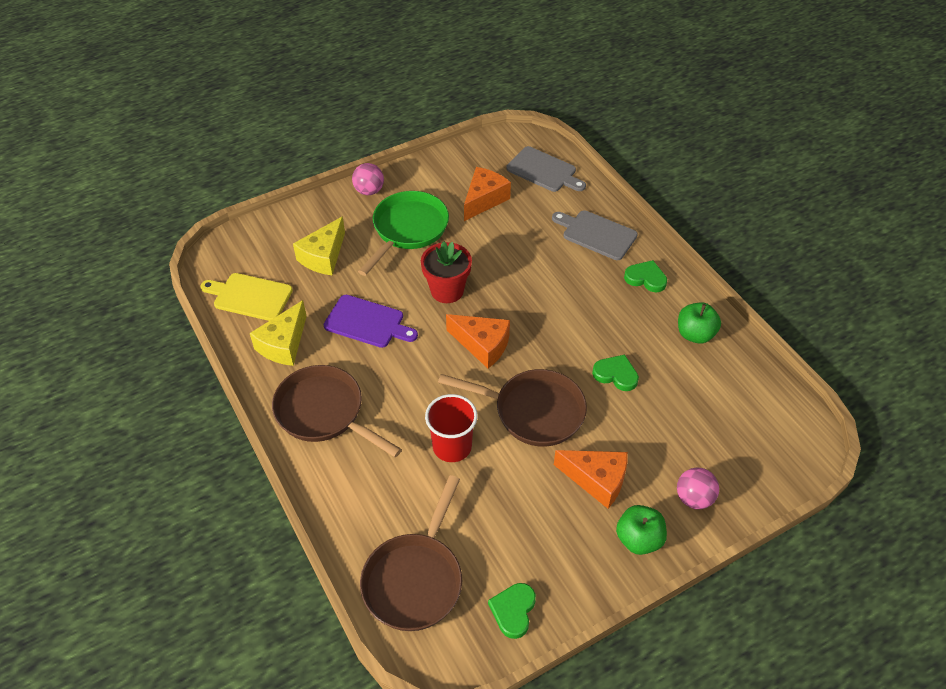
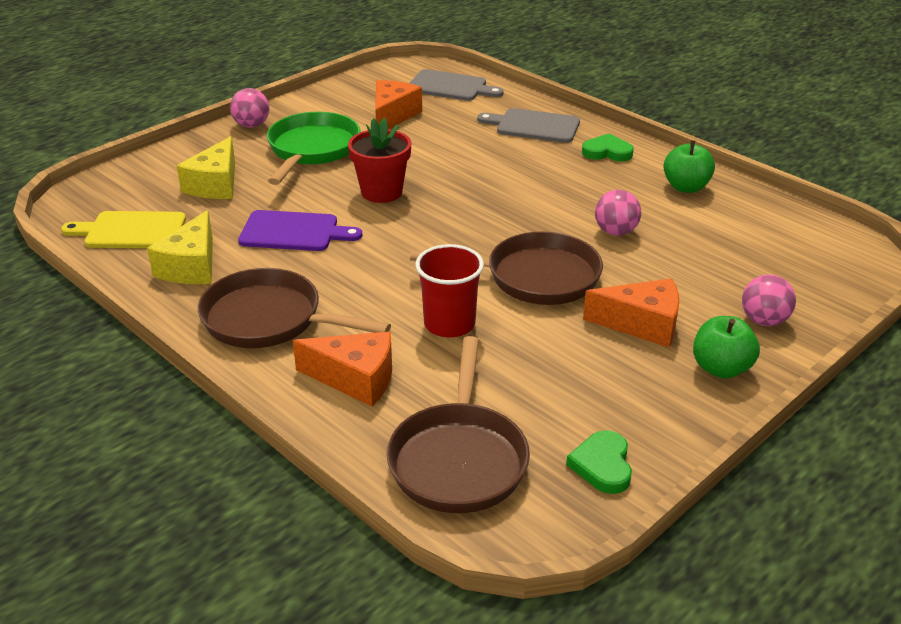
camera: 15 degrees left, 15 degrees down
(482, 345) = (446, 230): orange cheese -> orange cheese (355, 379)
(616, 374) = (615, 232): green heart -> pink ball

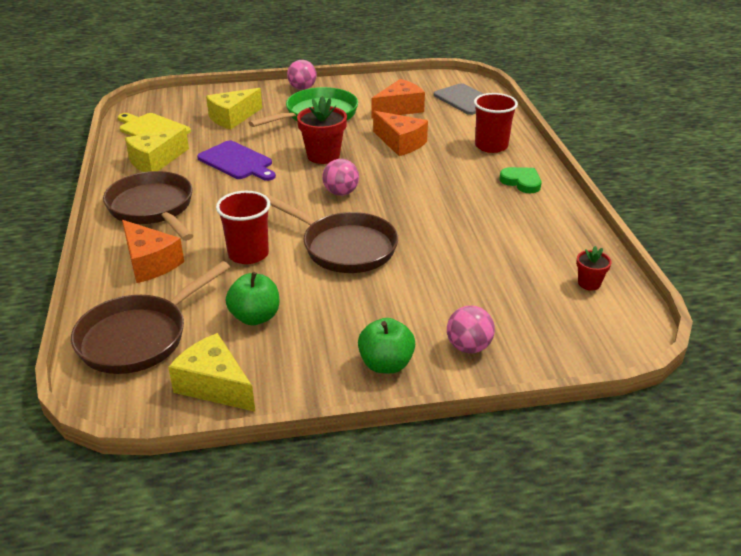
camera: 35 degrees right, 0 degrees up
(534, 126) = (491, 146): grey cutting board -> red cup
(602, 465) = (214, 385): green heart -> yellow cheese
(615, 232) = (446, 239): pink ball -> pink ball (341, 193)
(642, 324) = (373, 309): orange cheese -> orange cheese (400, 143)
(686, 187) = (549, 228): green apple -> green apple (255, 317)
(779, 224) = (589, 283): none -> red flower pot

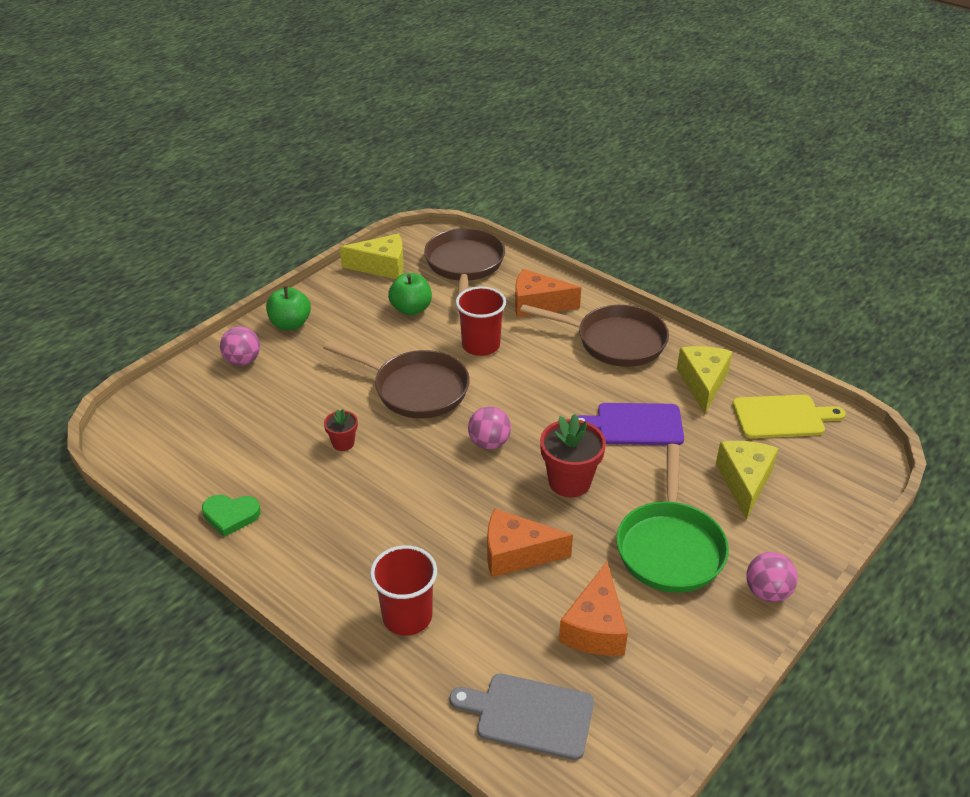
camera: 140 degrees right, 5 degrees up
(344, 247) = (415, 389): brown pan -> brown pan turned 150 degrees counterclockwise
(521, 182) = (322, 566): green heart -> green heart (231, 515)
(589, 283) = (177, 462): red flower pot -> red flower pot (343, 443)

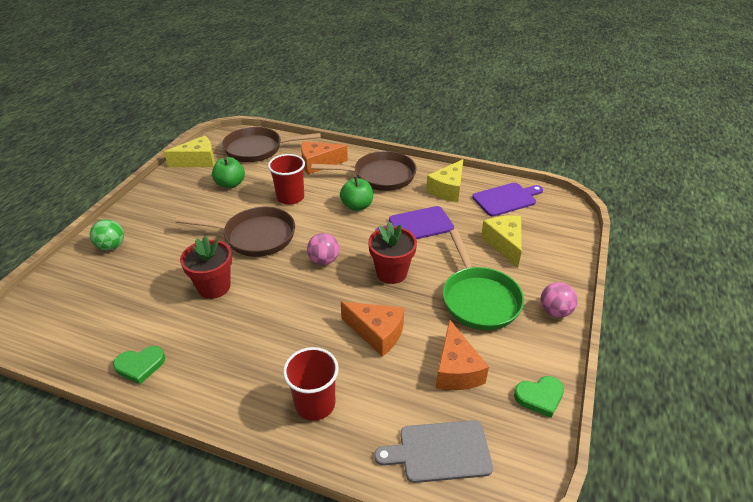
camera: 20 degrees left, 0 degrees up
(243, 361) = (111, 246): pink ball -> green ball
(290, 324) = (141, 212): green apple -> green apple (357, 206)
(343, 443) = (214, 287): red flower pot -> red flower pot, size x1.85
(464, 265) = (257, 149): brown pan -> brown pan turned 75 degrees counterclockwise
(516, 554) = (377, 333): orange cheese -> orange cheese turned 135 degrees counterclockwise
(686, 692) = (539, 397): none -> green heart
(703, 383) = (448, 189): yellow cheese -> yellow cheese turned 135 degrees counterclockwise
(782, 417) = (506, 199): yellow cutting board -> purple cutting board

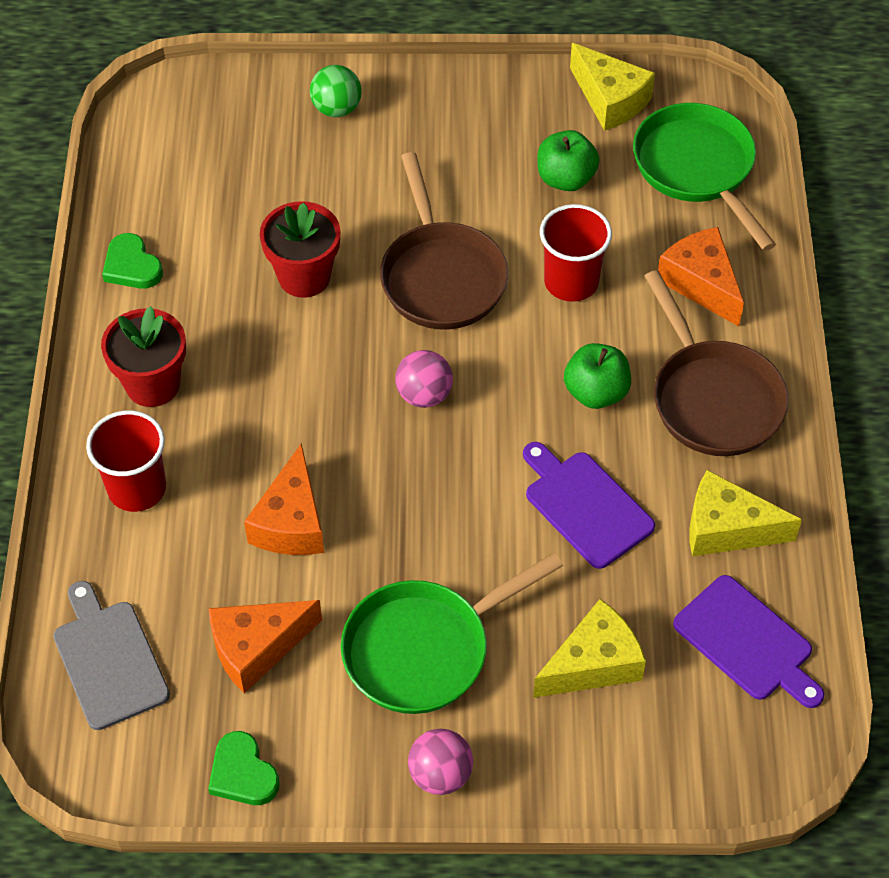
camera: 70 degrees right, 15 degrees up
(257, 149) = (697, 169): brown pan -> green pan
(391, 273) = (435, 502): red flower pot -> red flower pot (152, 384)

